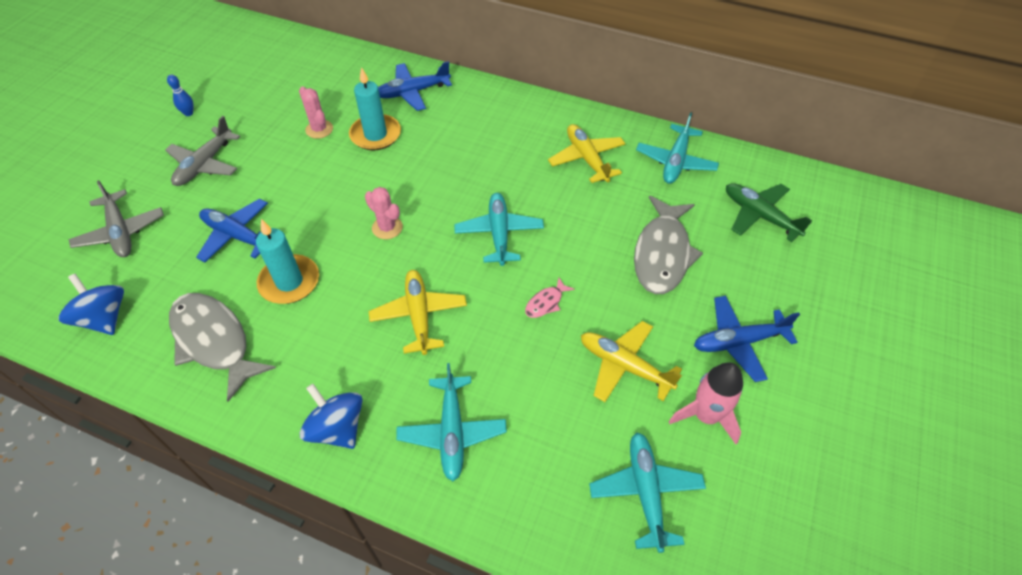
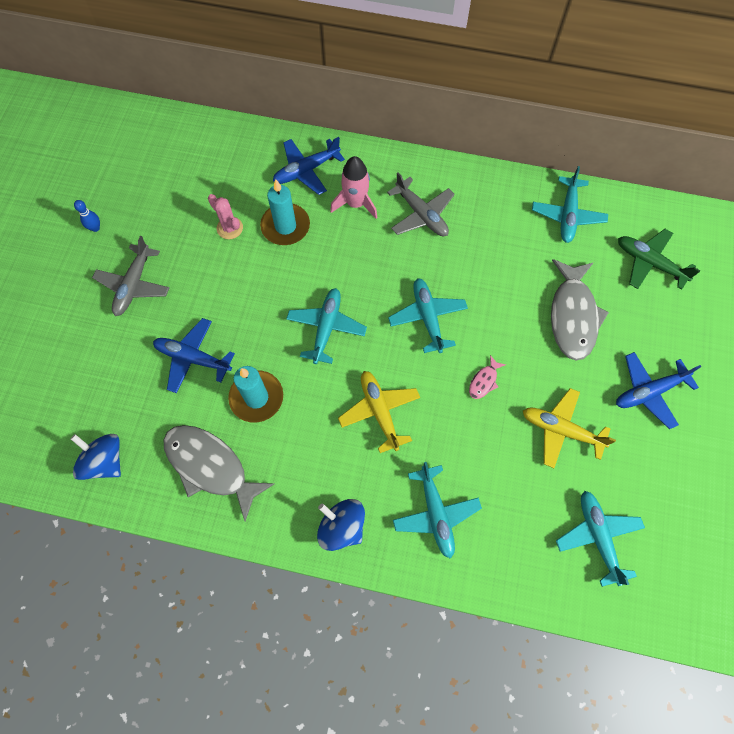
camera: 10 degrees left, 15 degrees up
(121, 232) = (83, 371): grey plane -> grey plane (421, 214)
(387, 228) = (326, 327): pink cactus -> turquoise plane
(586, 159) = (487, 224): yellow plane -> none
(706, 416) = (633, 463): pink rocket -> pink rocket (355, 203)

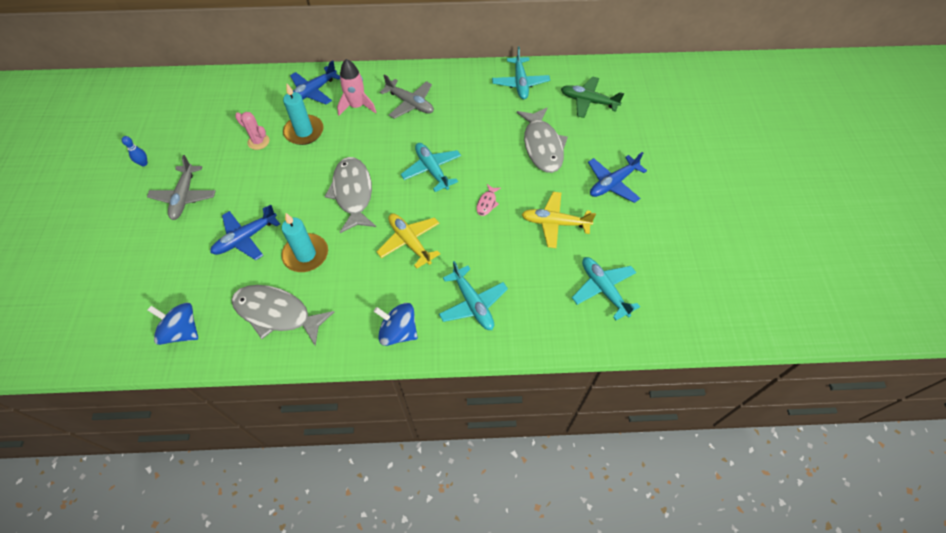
camera: 15 degrees left, 10 degrees down
(193, 358) = (245, 238): blue plane -> blue plane turned 45 degrees counterclockwise
(326, 327) = (353, 193): turquoise plane -> grey fish

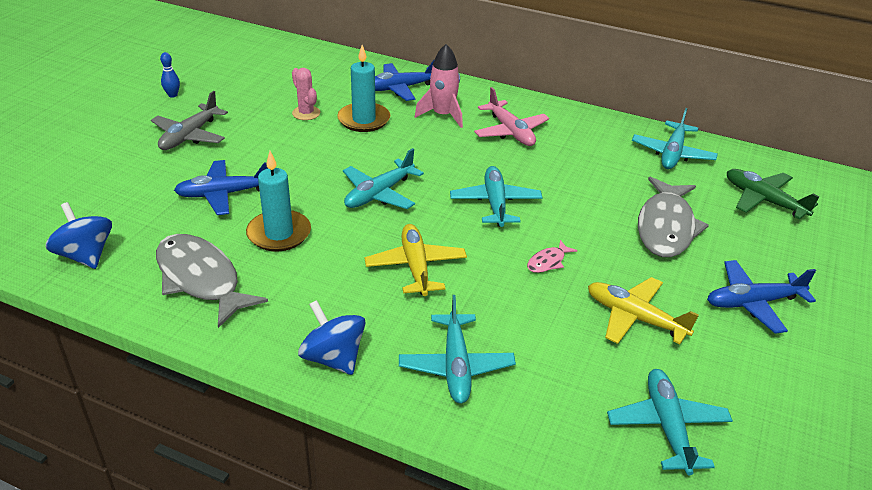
camera: 25 degrees right, 20 degrees down
(353, 193) = (379, 194): grey fish -> turquoise plane
(410, 103) = (511, 132): grey plane -> pink plane

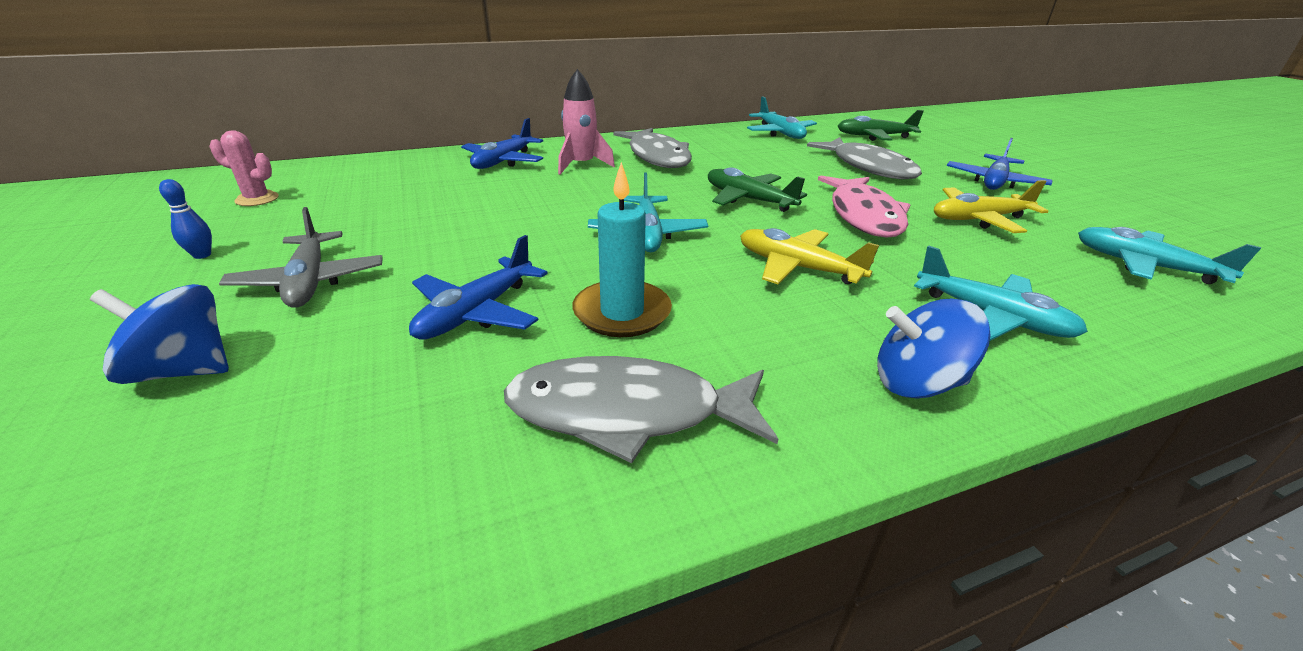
camera: 45 degrees left, 5 degrees down
(85, 255) = (377, 511): blue spinning top -> blue spinning top (184, 370)
(306, 113) = (439, 208): pink cactus -> pink cactus (257, 199)
(364, 120) = (514, 191): turquoise candle -> none
(495, 203) = (748, 199): turquoise plane -> green plane
(511, 132) = (657, 157): pink plane -> grey fish
(548, 262) = (864, 216): pink fish -> pink fish, size x2.30

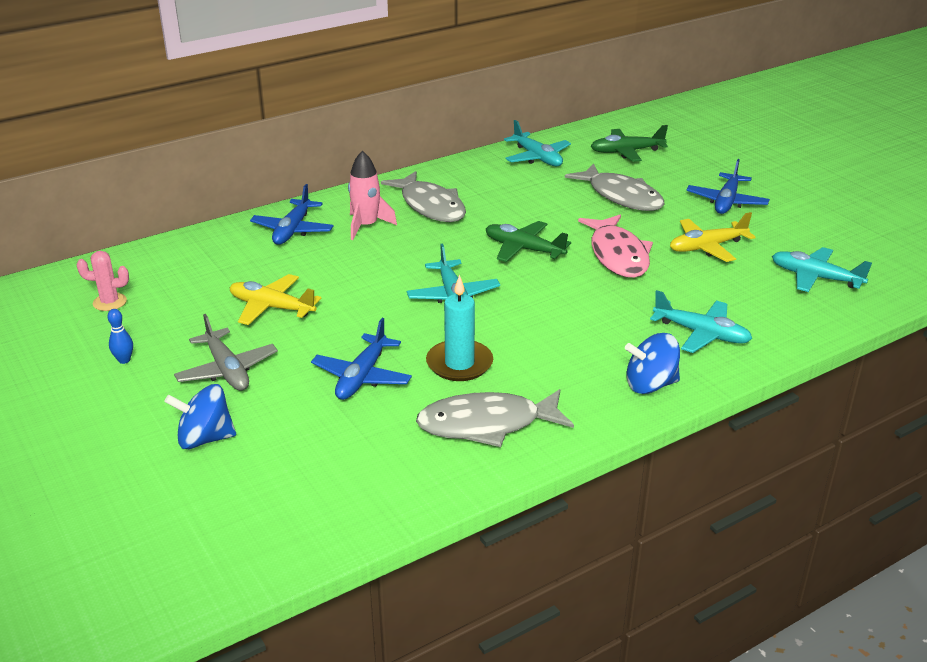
camera: 10 degrees left, 0 degrees up
(797, 267) = (571, 312): yellow plane -> yellow plane (271, 307)

